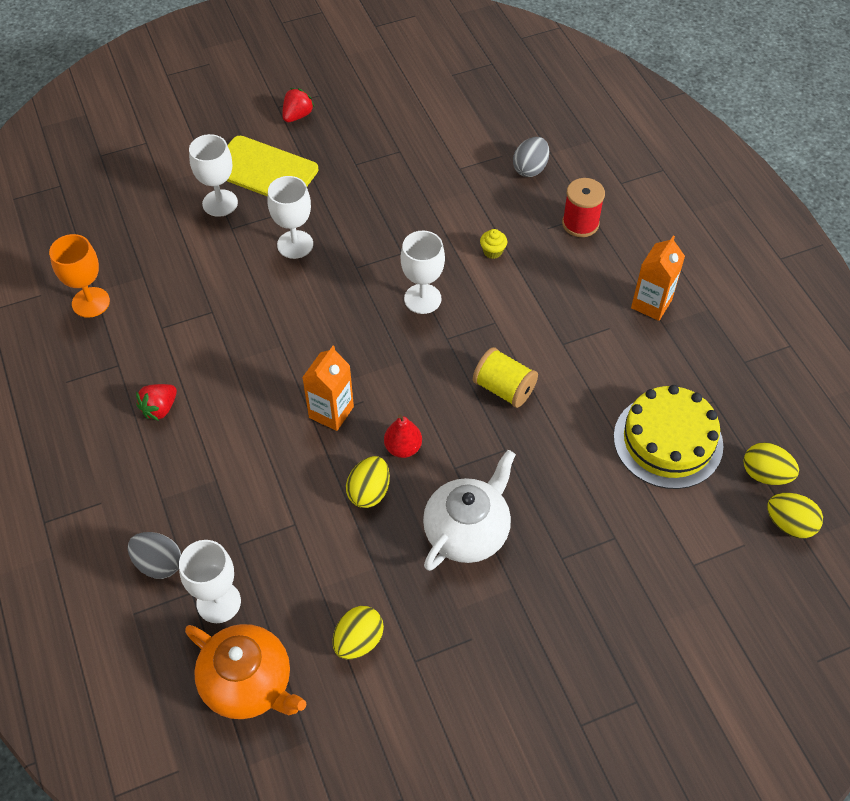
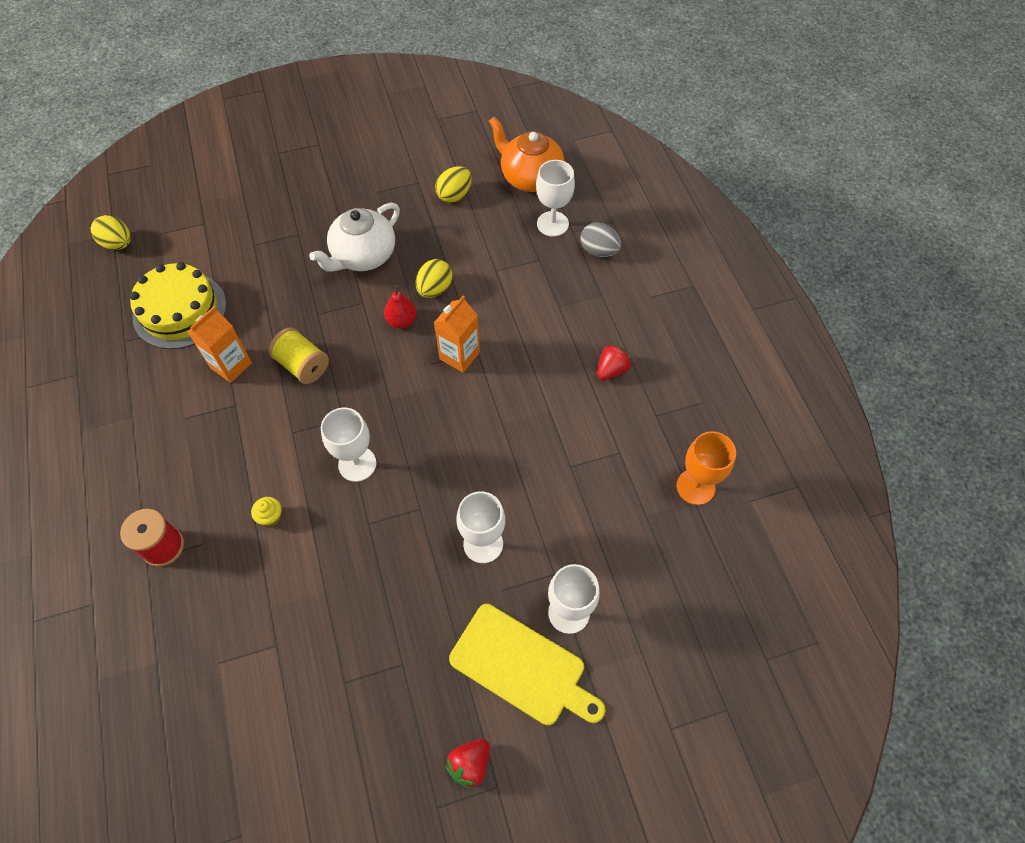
camera: 175 degrees left, 5 degrees up
(530, 169) = (191, 636): grey egg -> none
(651, 304) = (133, 440): orange carton -> orange carton (231, 365)
(765, 474) = (115, 279): yellow egg -> none

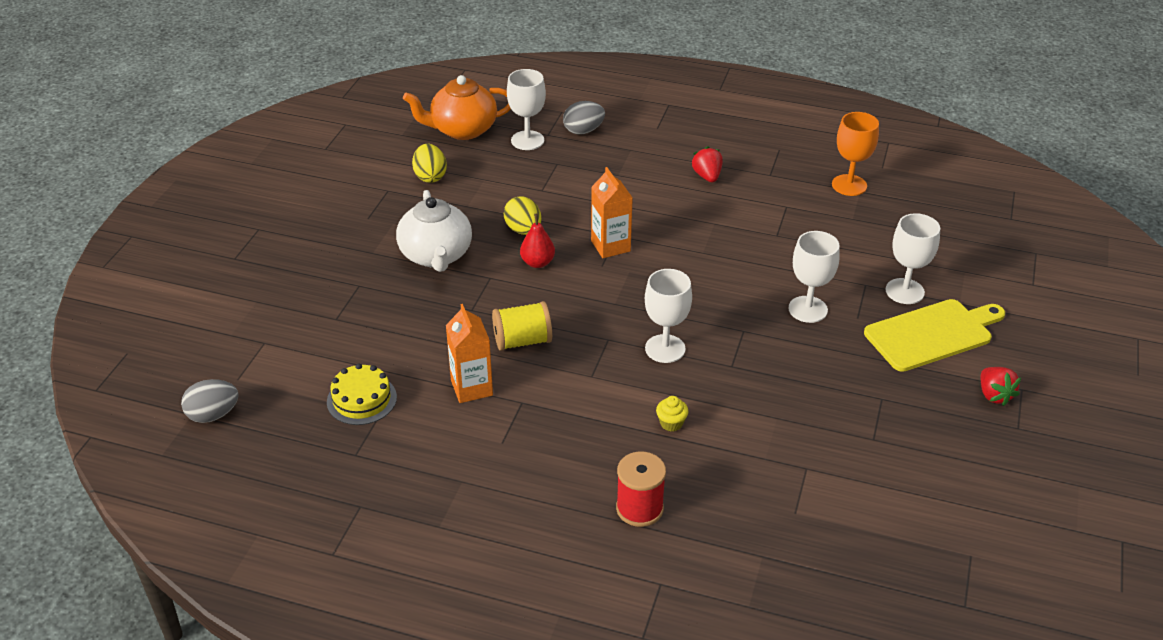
camera: 55 degrees left, 20 degrees down
(118, 244) = (213, 415): yellow egg -> grey egg
(180, 310) = (361, 399): yellow cake -> yellow cake, size x0.62

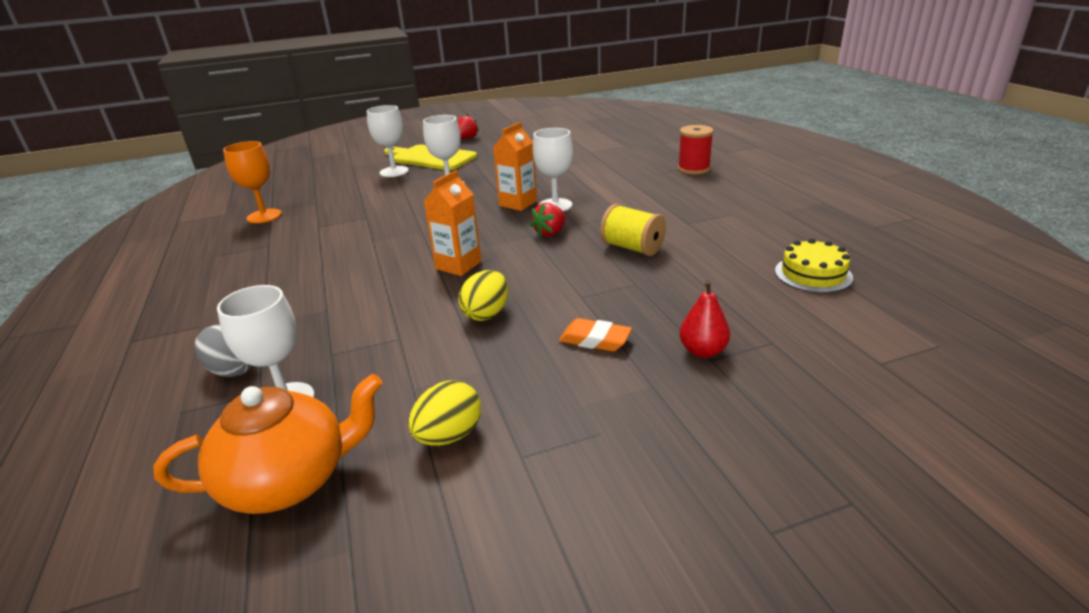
camera: 125 degrees left, 10 degrees down
(213, 415) = (987, 328): grey egg -> none
(436, 256) = (595, 340): white teapot -> orange eraser
(462, 130) = (290, 480): orange teapot -> orange teapot turned 60 degrees counterclockwise
(471, 388) = (712, 243): orange carton -> orange carton (518, 203)
(537, 263) = (527, 284): red pear -> red pear (702, 351)
(671, 423) = (618, 183): yellow cupcake -> none
(707, 176) = (293, 267): red strawberry -> red strawberry (550, 233)

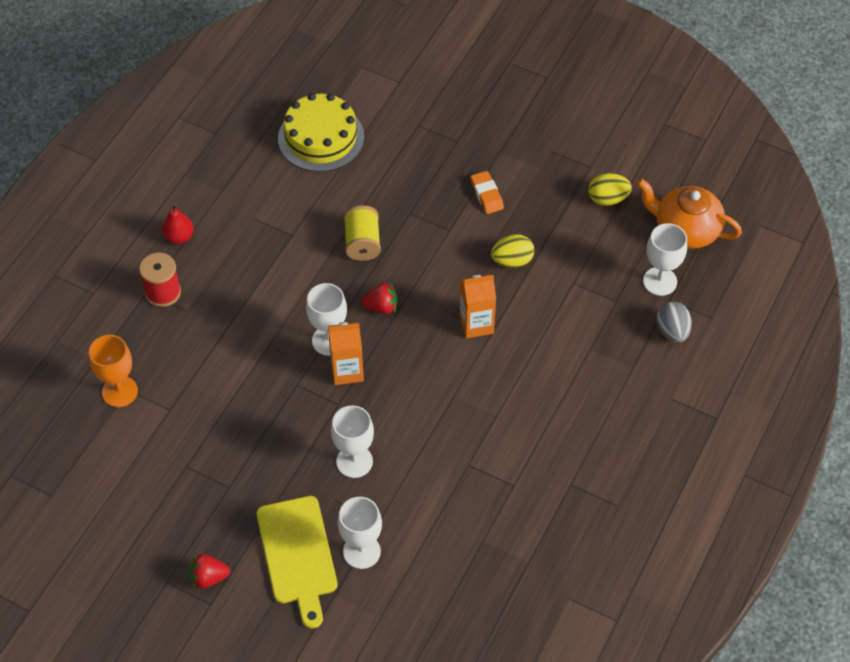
camera: 135 degrees left, 25 degrees up
(264, 216) = (540, 554): orange goblet -> orange goblet (120, 391)
(702, 351) = (453, 147): red pear -> red pear (179, 237)
(813, 274) = (321, 137): yellow cake -> yellow cake, size x1.62

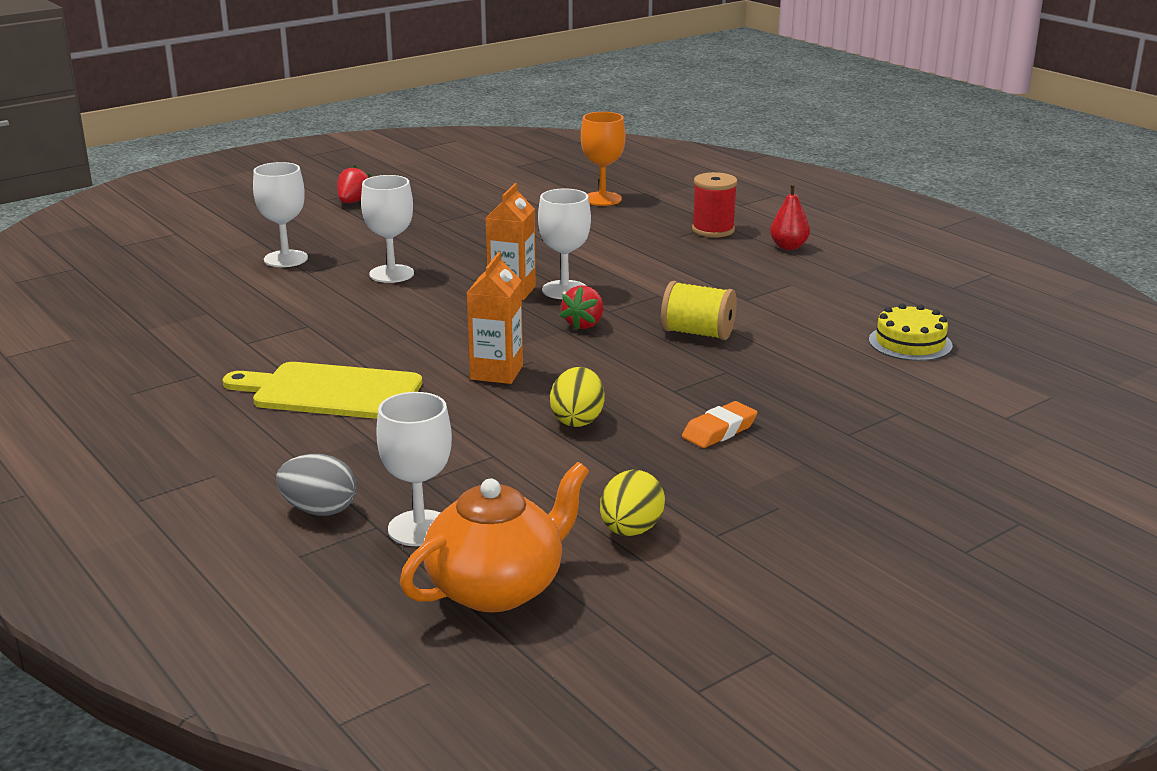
camera: 115 degrees right, 30 degrees down
(297, 555) = (323, 235): yellow cutting board -> yellow cutting board (330, 392)
(321, 137) = (910, 343): yellow cake -> yellow cake, size x0.62
(486, 195) = (719, 431): orange eraser -> orange eraser turned 45 degrees counterclockwise

